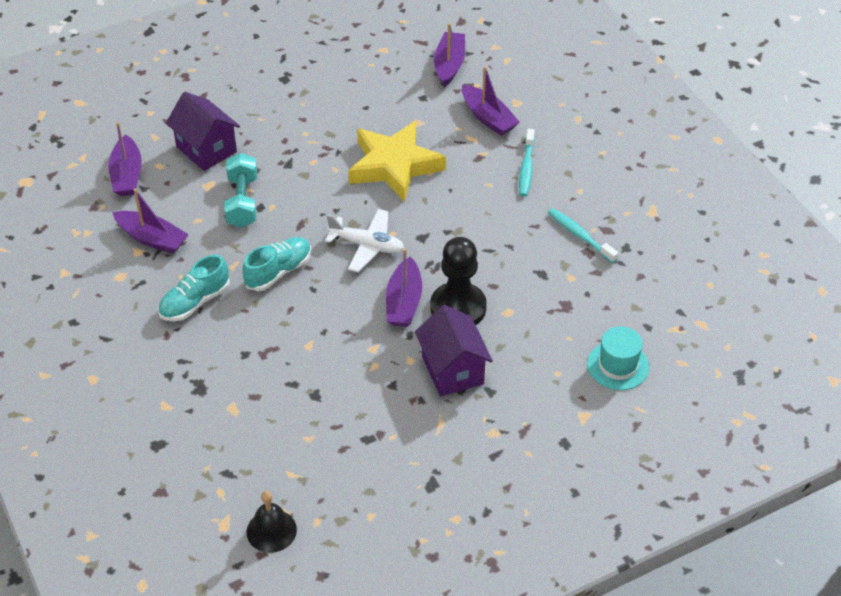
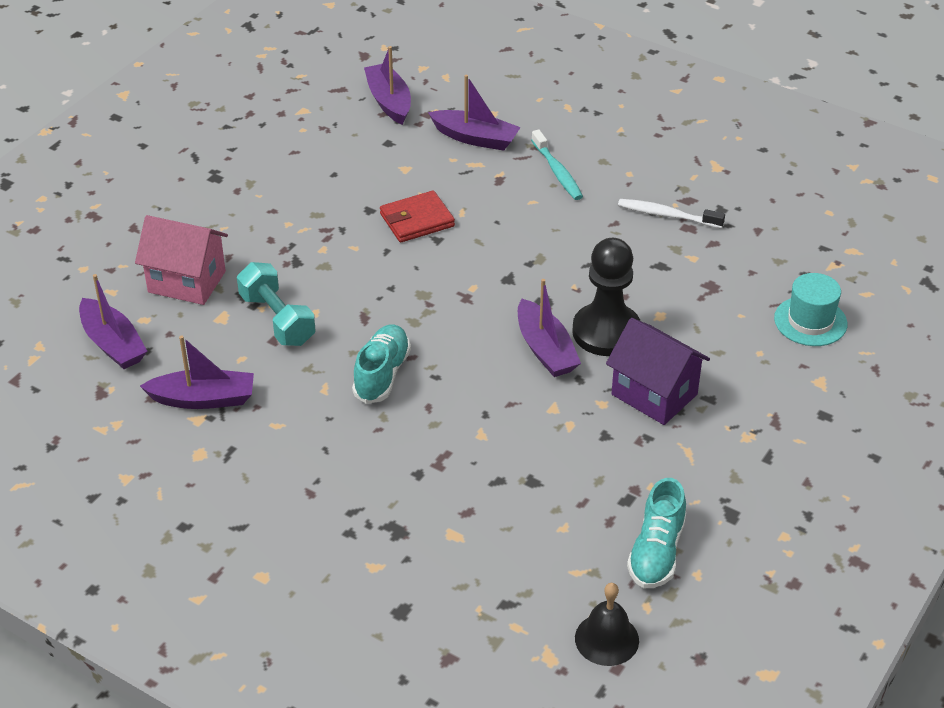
camera: 30 degrees left, 5 degrees down
(195, 302) = (313, 444): turquoise shoe -> turquoise shoe (656, 552)
(206, 149) = (187, 282): purple house -> pink house
(367, 245) = (456, 310): white plane -> none
(394, 166) = (417, 220): yellow star -> red wallet
(580, 235) = (667, 215): turquoise toothbrush -> white toothbrush

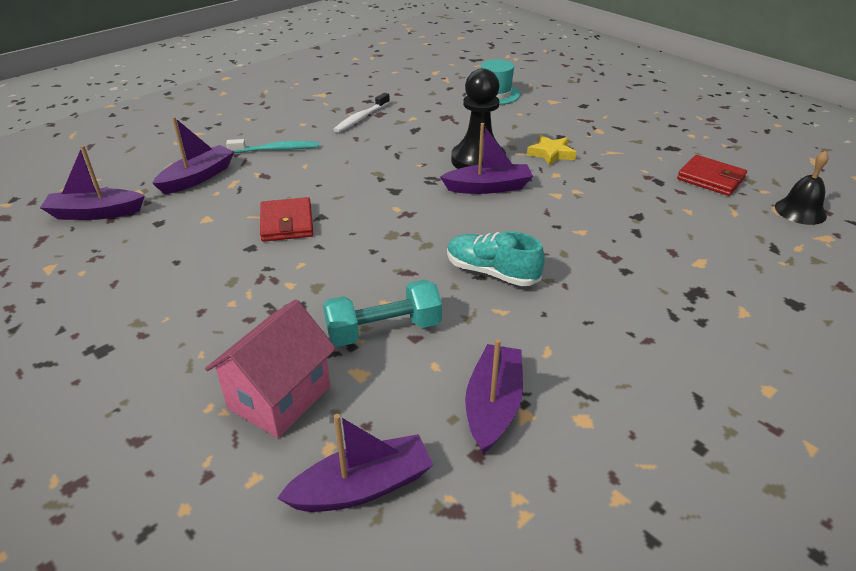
camera: 75 degrees left, 5 degrees down
(654, 394) = (551, 154): purple house -> yellow star
(656, 552) = (710, 179): turquoise shoe -> red wallet

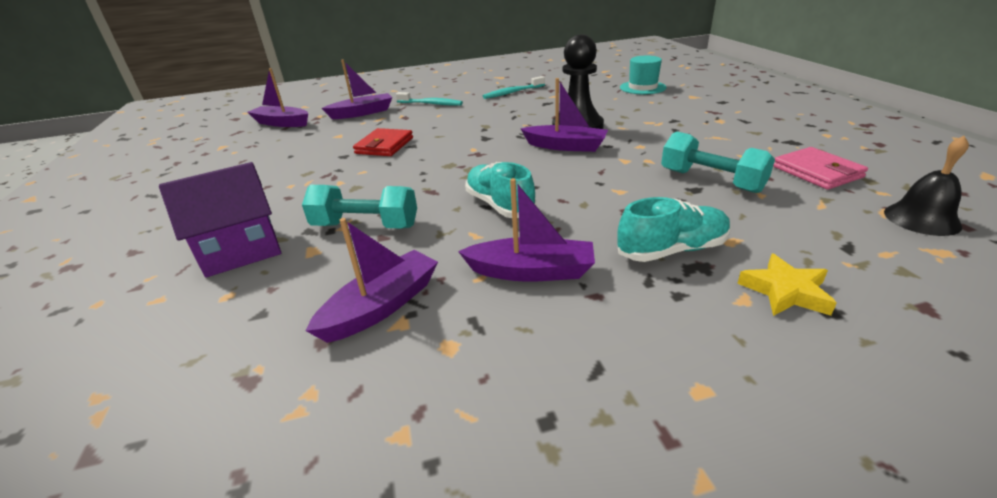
camera: 30 degrees right, 5 degrees down
(279, 397) = (241, 251): pink house -> purple house
(361, 118) = (512, 92): white toothbrush -> turquoise toothbrush
(362, 487) = (211, 333): purple boat -> purple boat (531, 271)
(551, 154) = (651, 131): yellow star -> yellow star (785, 291)
(643, 204) = (711, 181): none -> turquoise dumbbell
(667, 282) = (672, 250): none -> turquoise shoe
(710, 179) = (817, 172): red wallet -> pink wallet

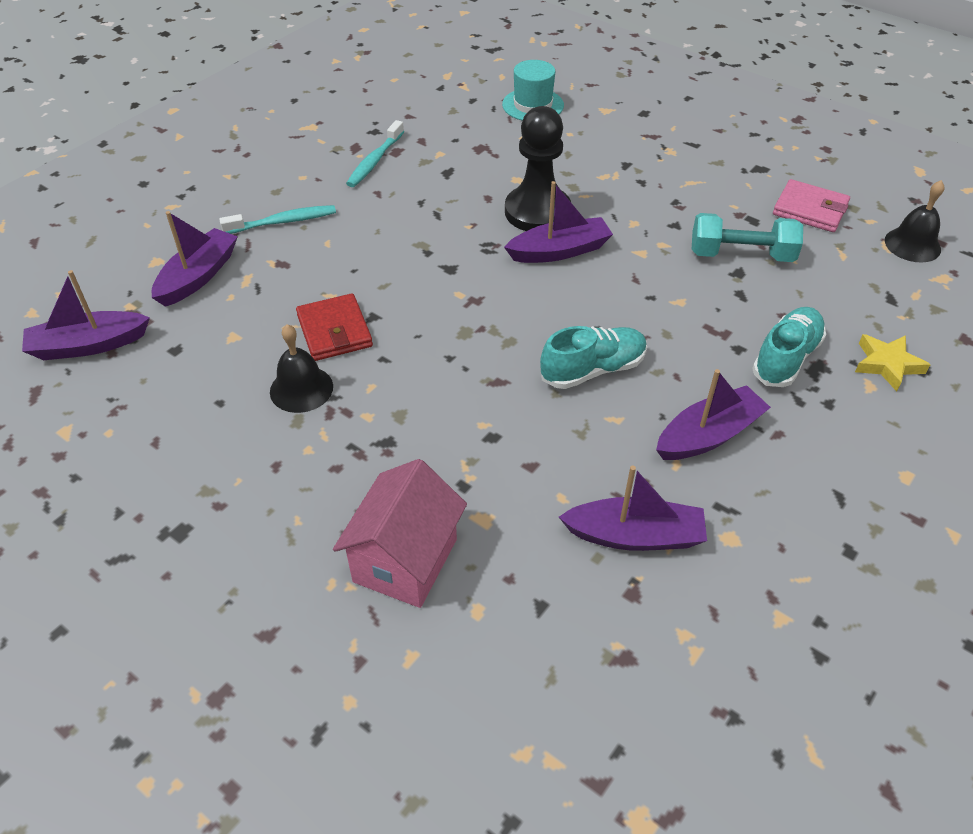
camera: 40 degrees left, 15 degrees up
(241, 251) = (405, 560): purple house -> pink house
(330, 162) = (301, 389): none -> black bell
(365, 226) = (493, 461): turquoise dumbbell -> none
(382, 306) = (635, 535): purple boat -> purple boat turned 90 degrees clockwise
(500, 205) = (593, 370): turquoise shoe -> turquoise shoe turned 135 degrees clockwise

